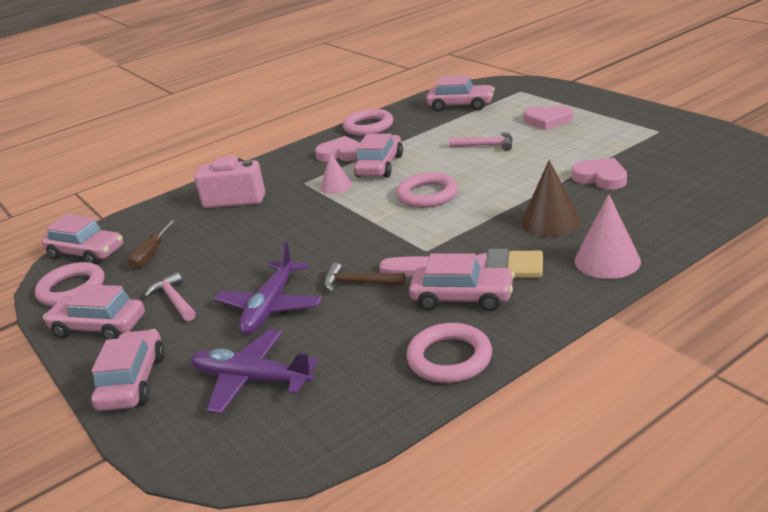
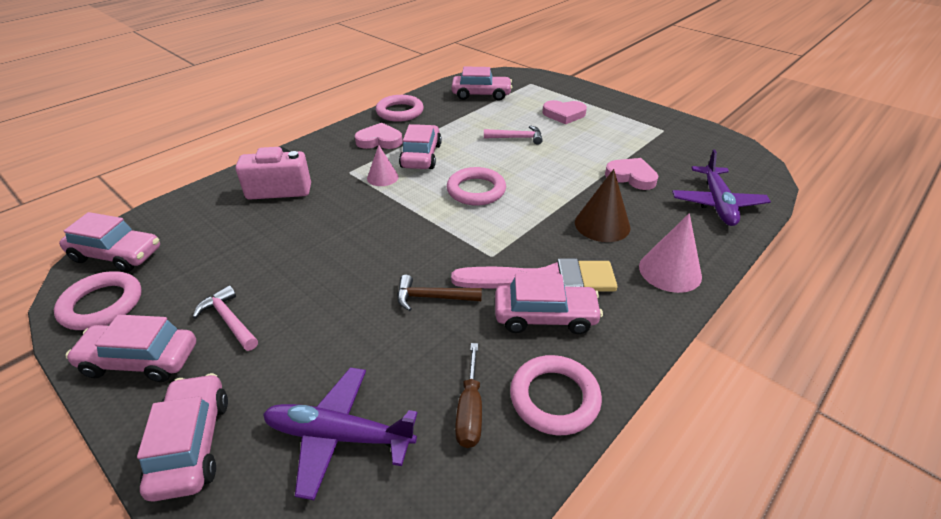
camera: 15 degrees left, 10 degrees up
(151, 255) = (194, 259): brown screwdriver -> brown screwdriver (470, 411)
(270, 307) = (342, 329): purple plane -> purple plane (717, 203)

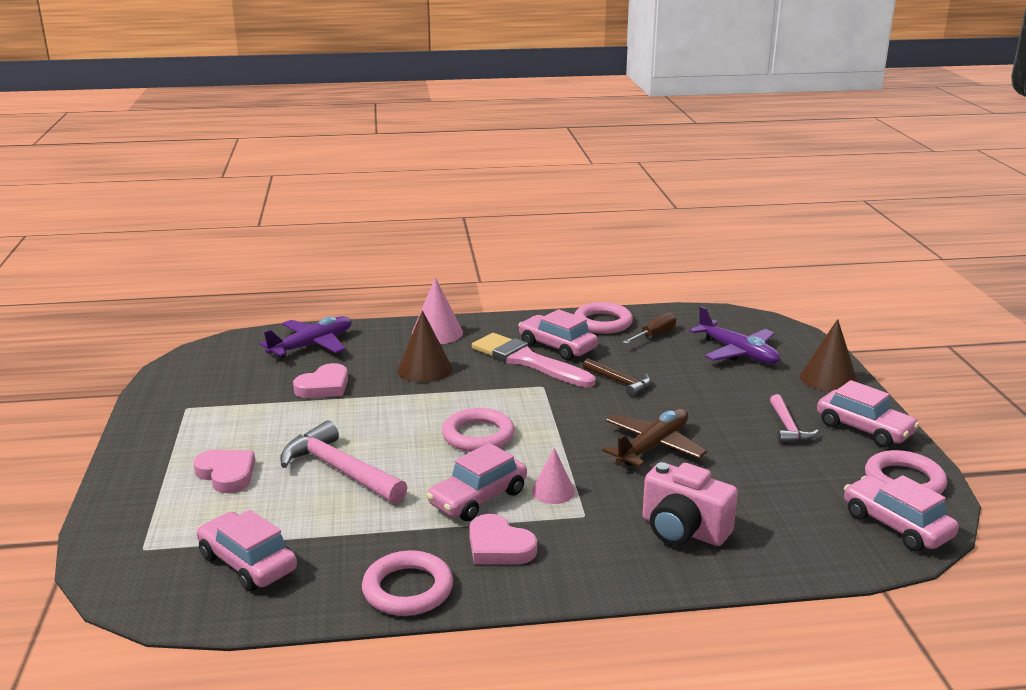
camera: 140 degrees left, 15 degrees down
(192, 444) = (828, 379): pink car -> brown cone
(343, 239) = (653, 446): none -> brown plane
(517, 138) = (339, 470): pink hammer -> pink hammer, size x1.72
(631, 177) = (324, 386): pink heart -> pink heart turned 120 degrees counterclockwise

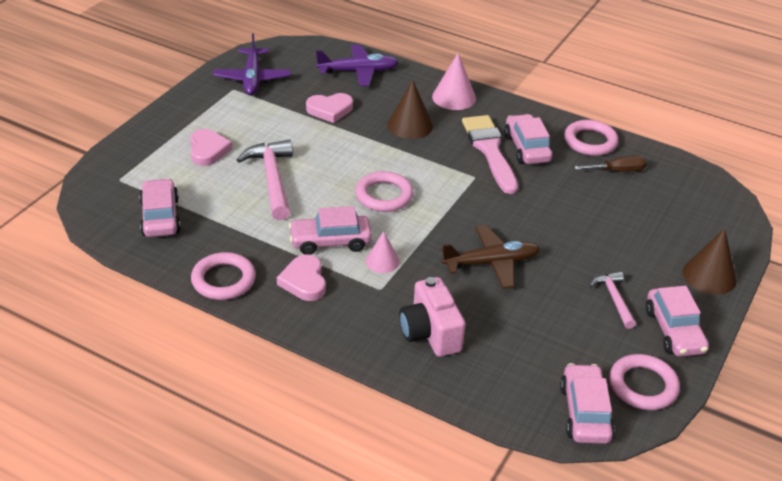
camera: 35 degrees right, 15 degrees up
(619, 382) = (535, 200): brown hammer -> none
(738, 352) = (665, 217): purple plane -> purple plane (252, 79)
(788, 427) = (614, 299): pink hammer -> pink hammer turned 135 degrees clockwise

